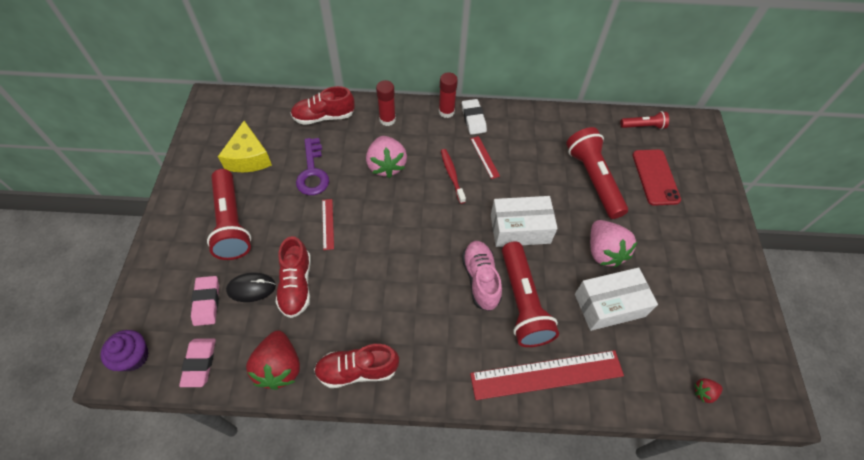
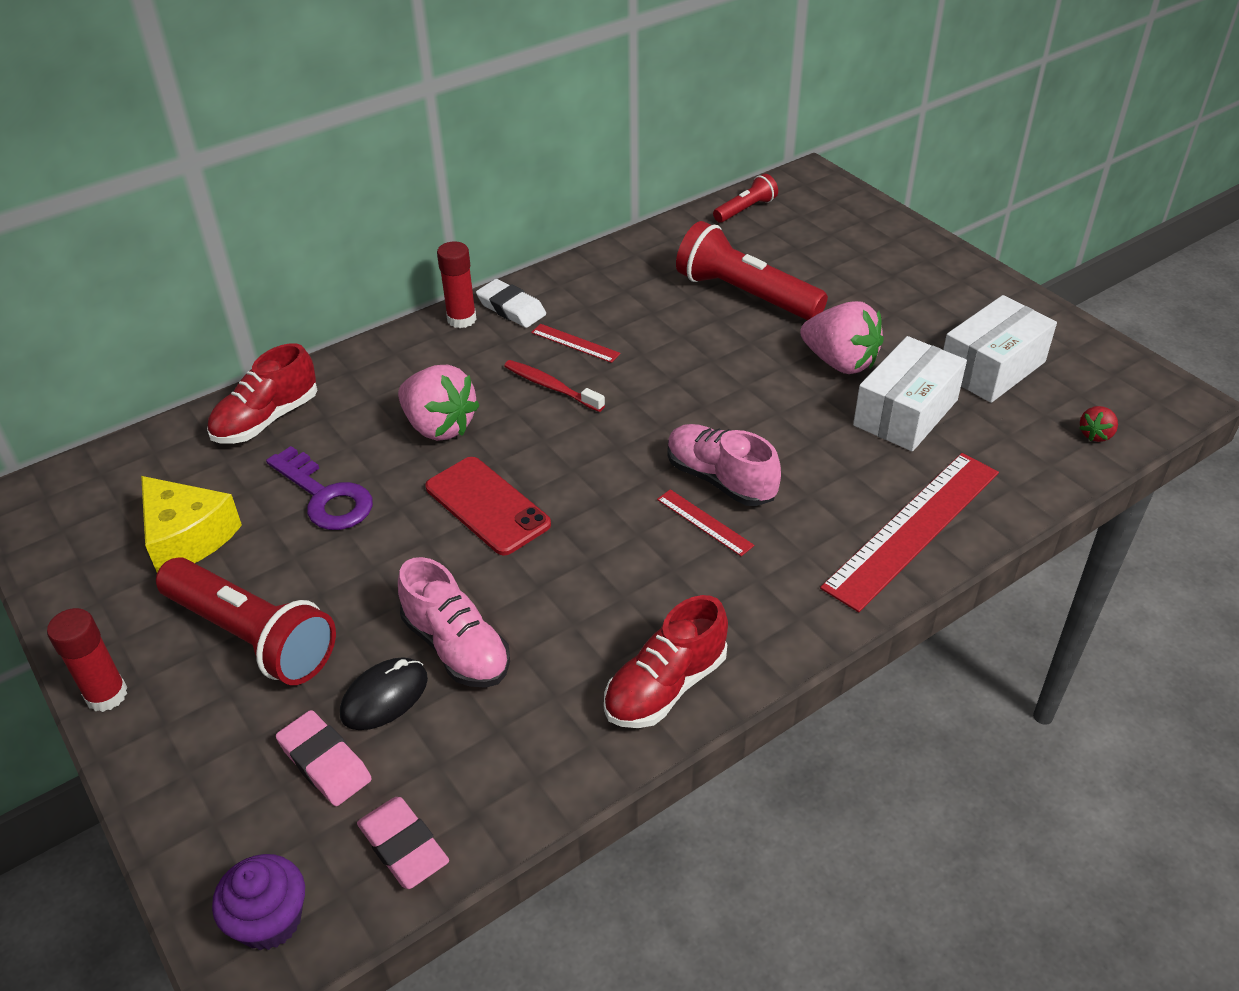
camera: 35 degrees left, 15 degrees down
(279, 367) = (543, 762): red strawberry -> none
(296, 285) = (456, 647): red shoe -> pink shoe
(328, 224) = (423, 545): red ruler -> red ruler (704, 522)
(387, 120) = (379, 372): red glue stick -> red glue stick (106, 695)
(520, 229) = (711, 396): white box -> white box (991, 368)
(522, 302) = (801, 472): red flashlight -> none
(655, 177) = (816, 254): red phone -> red phone (487, 506)

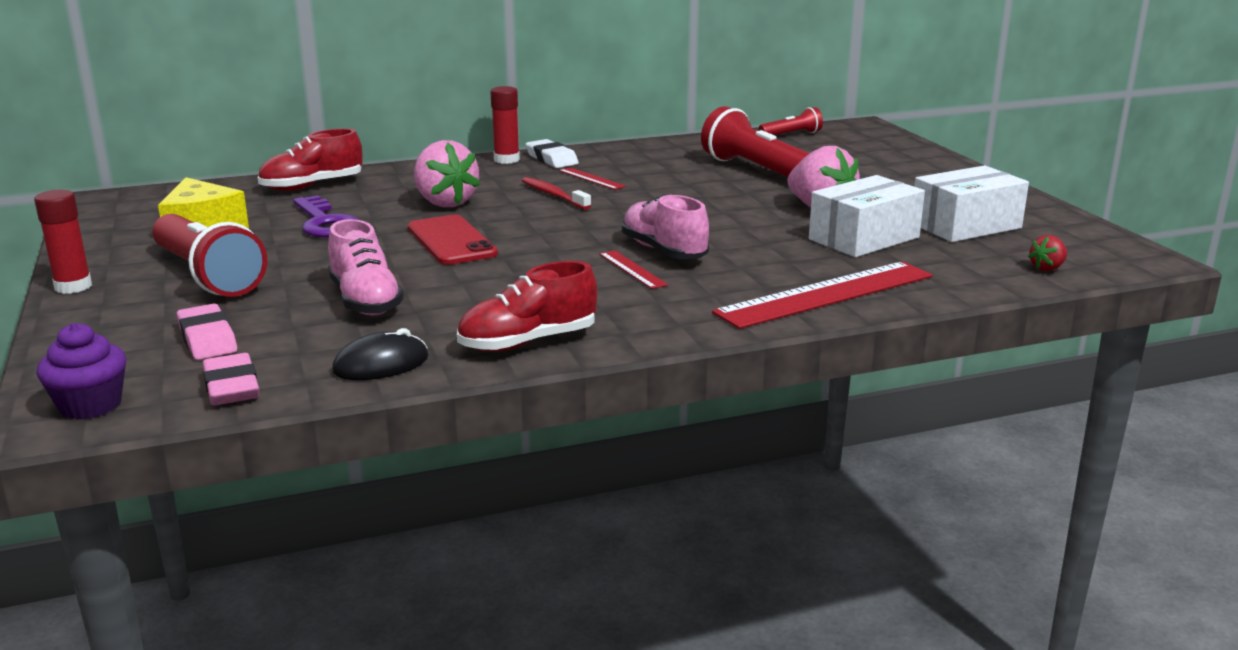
camera: 15 degrees right, 20 degrees down
(384, 697) = (285, 315): black mouse -> black mouse (381, 364)

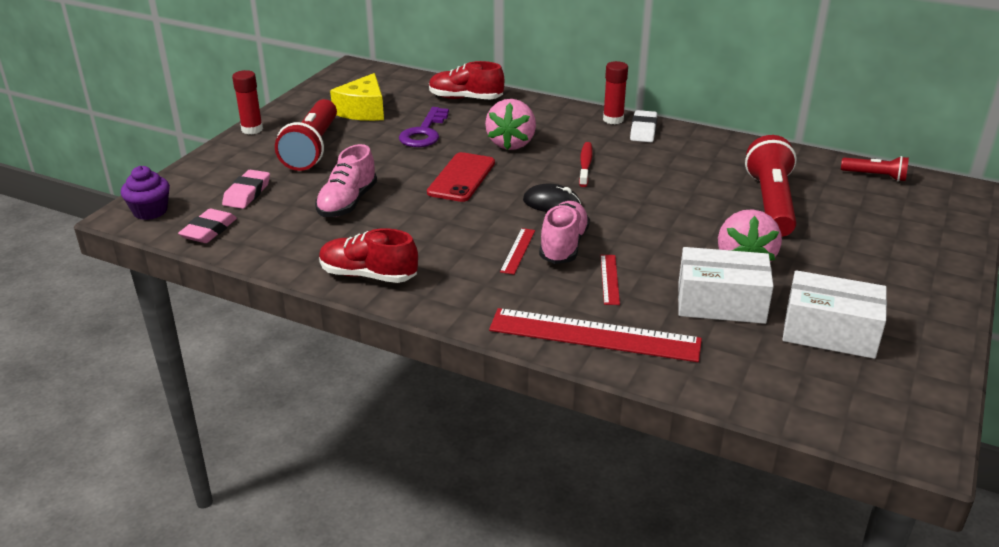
camera: 45 degrees right, 10 degrees up
(381, 364) = (283, 251): black mouse -> black mouse (551, 203)
(591, 178) = (636, 159): red ruler -> red ruler (609, 279)
(1047, 268) = (808, 405): red strawberry -> none

